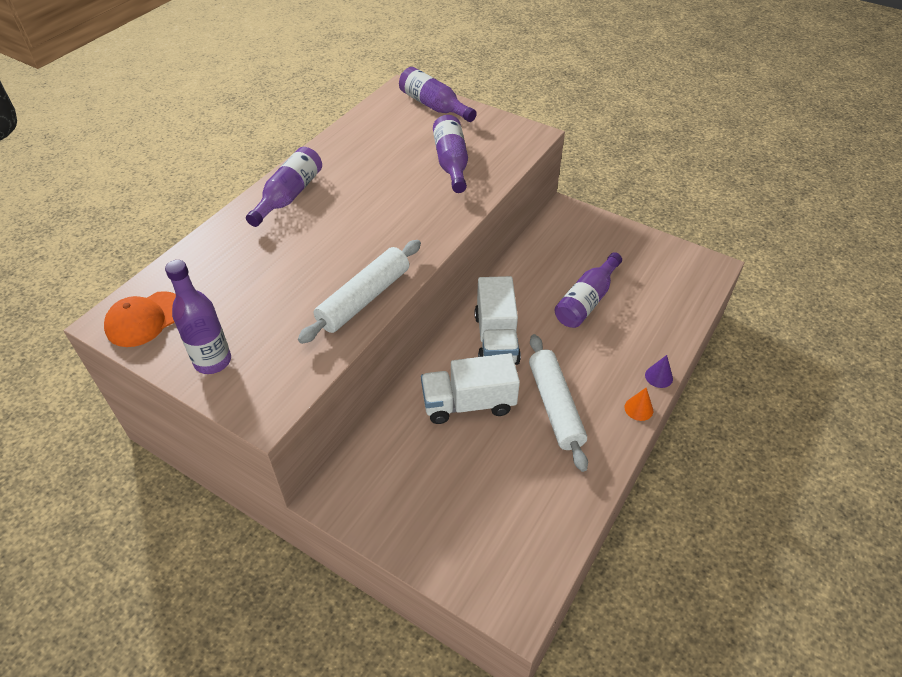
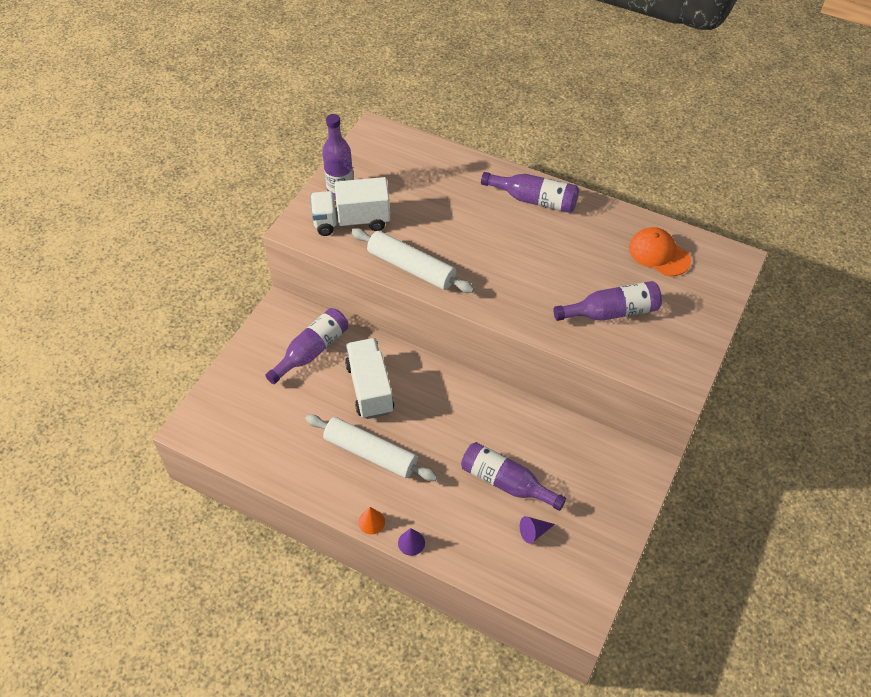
camera: 85 degrees right, 5 degrees up
(145, 319) = (378, 147): orange cap -> orange cap (659, 254)
(434, 106) = (711, 289): purple bottle -> purple bottle (312, 351)
(496, 338) = (446, 405): white truck -> white truck (351, 221)
(555, 406) = (371, 453): white rolling pin -> white rolling pin turned 45 degrees clockwise
(637, 287) = (534, 532): none -> purple cone

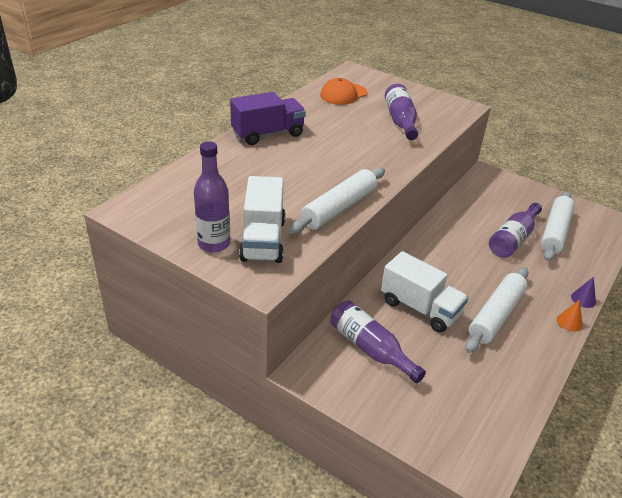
camera: 85 degrees left, 15 degrees down
(370, 388) = (420, 308): white truck -> white truck turned 135 degrees counterclockwise
(534, 200) = (268, 134): purple bottle -> purple truck
(534, 532) = (555, 232): purple cone -> white rolling pin

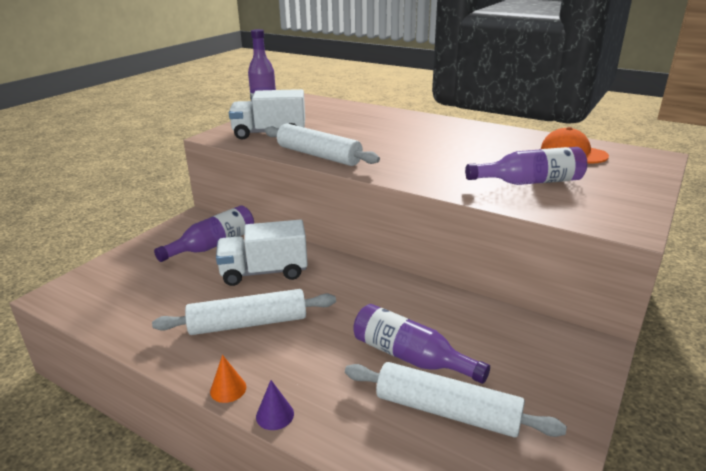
camera: 90 degrees right, 10 degrees down
(268, 134) = (443, 126): purple truck -> none
(420, 308) = (264, 272): white truck -> white truck turned 45 degrees clockwise
(496, 315) = (248, 323): white rolling pin -> white rolling pin turned 45 degrees counterclockwise

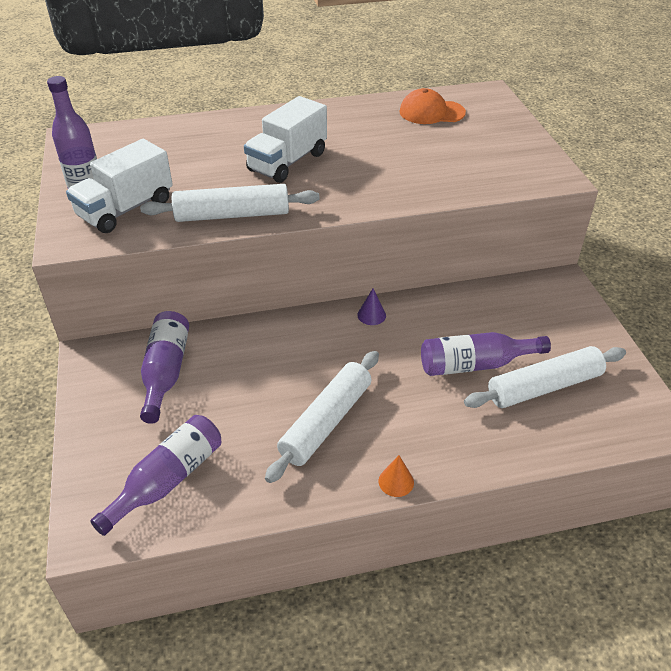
camera: 45 degrees left, 15 degrees up
(264, 272) = (263, 368): white truck -> white truck (287, 162)
(275, 415) = (454, 472): purple cone -> purple cone (371, 315)
(530, 182) = (446, 162): purple bottle -> purple bottle (167, 480)

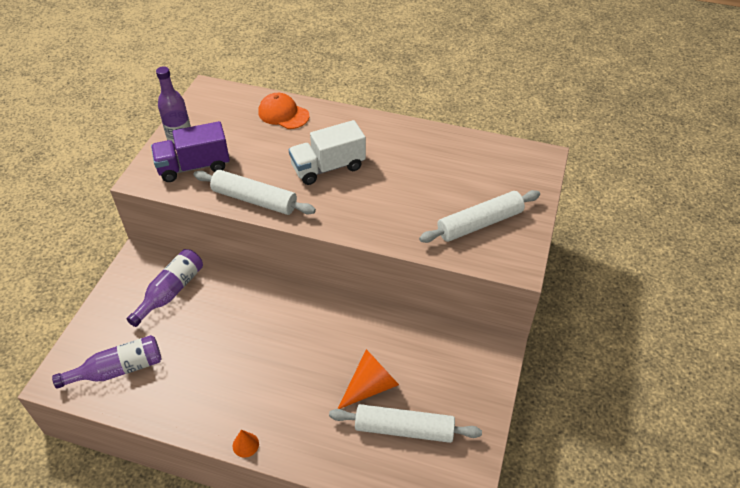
camera: 30 degrees right, 5 degrees up
(126, 209) = (194, 166): white truck -> purple truck
(326, 422) = (237, 378): white rolling pin -> white rolling pin (479, 223)
(371, 315) = (332, 310): purple cone -> none
(431, 112) = (476, 160): orange cap -> orange cap (283, 114)
(475, 364) = (370, 386): purple bottle -> orange cone

